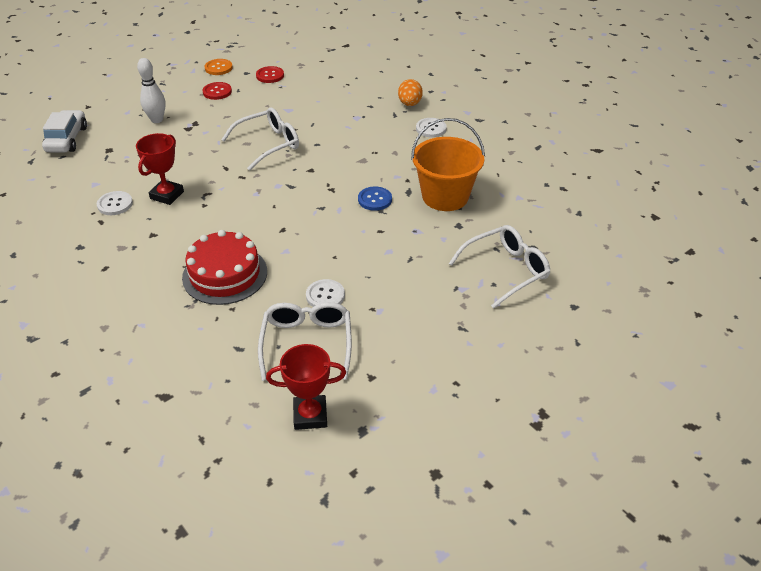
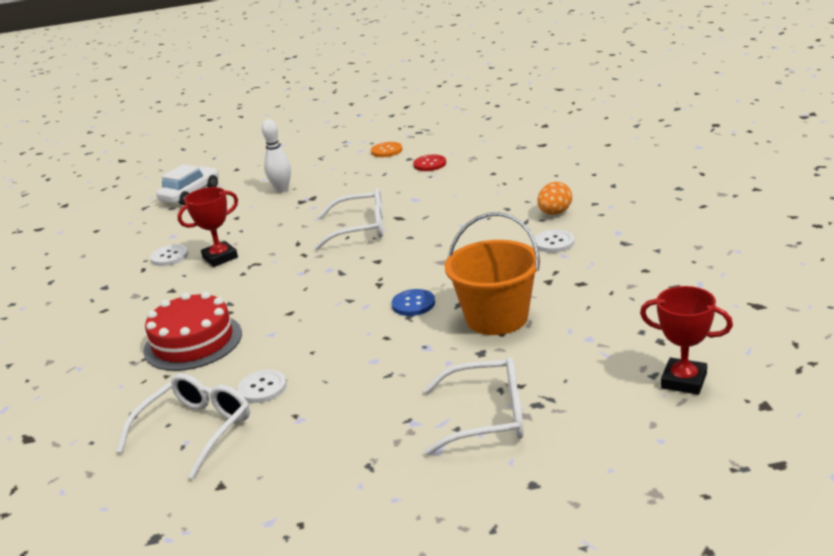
camera: 35 degrees right, 15 degrees down
(217, 92) = (362, 172): red button -> none
(310, 415) = (124, 503): red trophy -> red trophy (684, 381)

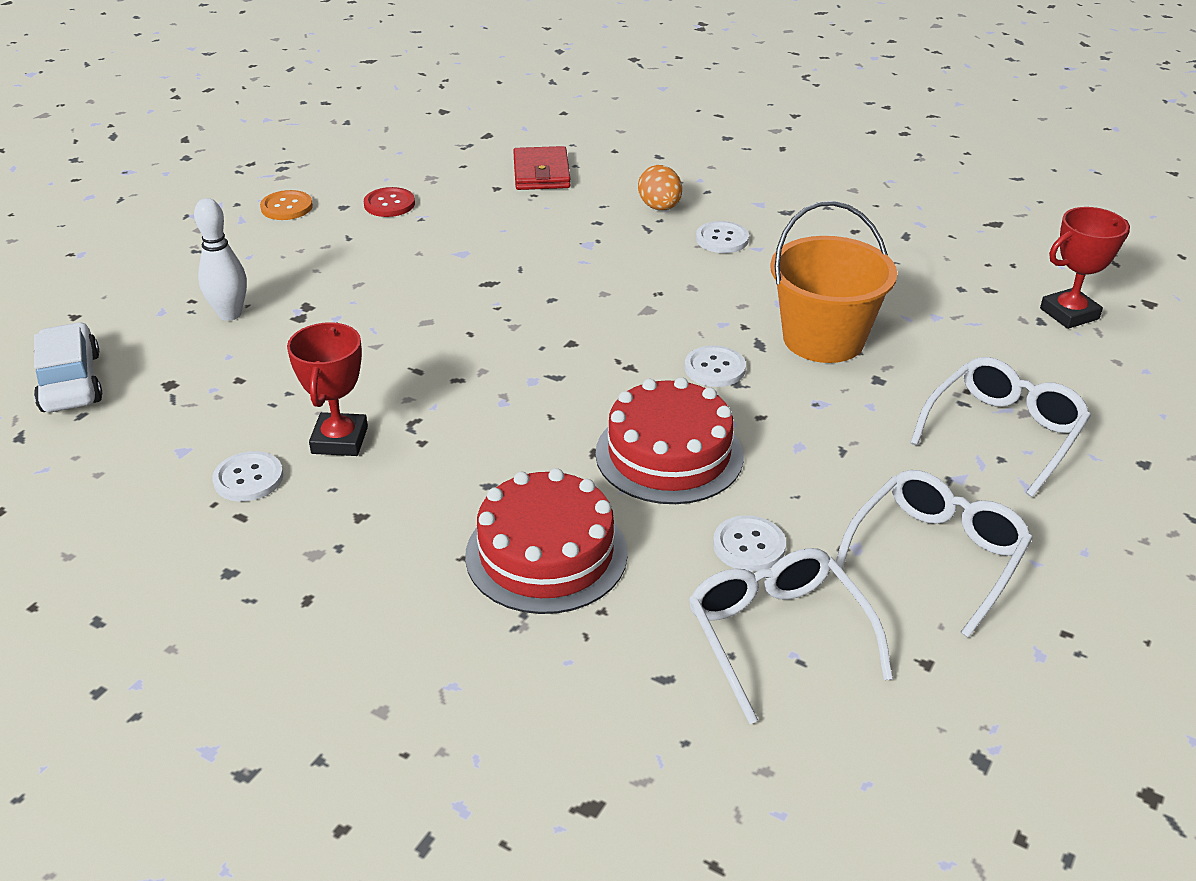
camera: 55 degrees left, 10 degrees up
(314, 331) = (669, 454): none -> red cake
(361, 228) = (467, 316): white glasses -> white glasses (936, 556)
(413, 304) = (714, 368): blue button -> white button
(529, 173) = (541, 173): none -> red wallet

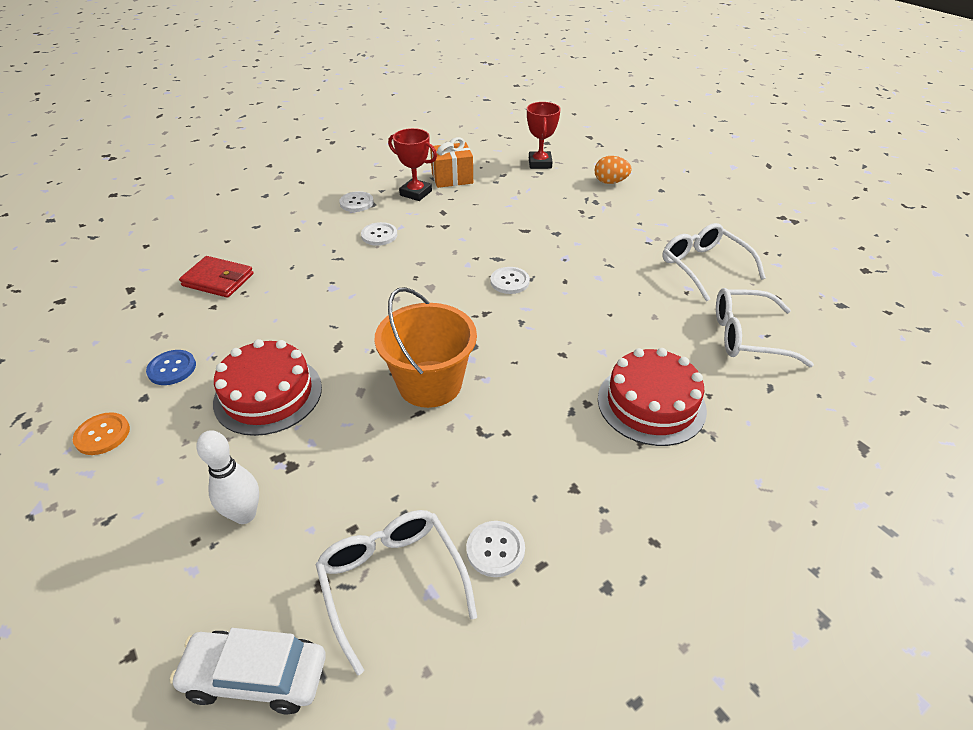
camera: 65 degrees left, 5 degrees up
(339, 440) = (478, 479): red trophy -> red trophy (416, 193)
(389, 204) = (172, 368): red button -> blue button
(660, 207) = (319, 245): orange egg -> orange egg (610, 182)
(669, 454) = (581, 325): red cake -> red cake (268, 394)
(749, 545) = (674, 322): white button -> white button (356, 203)
(823, 339) = (509, 236): orange bucket -> orange bucket (430, 384)
(924, 250) = (452, 178): none -> orange gift
(1003, 433) = (621, 215): white glasses -> white glasses (392, 581)

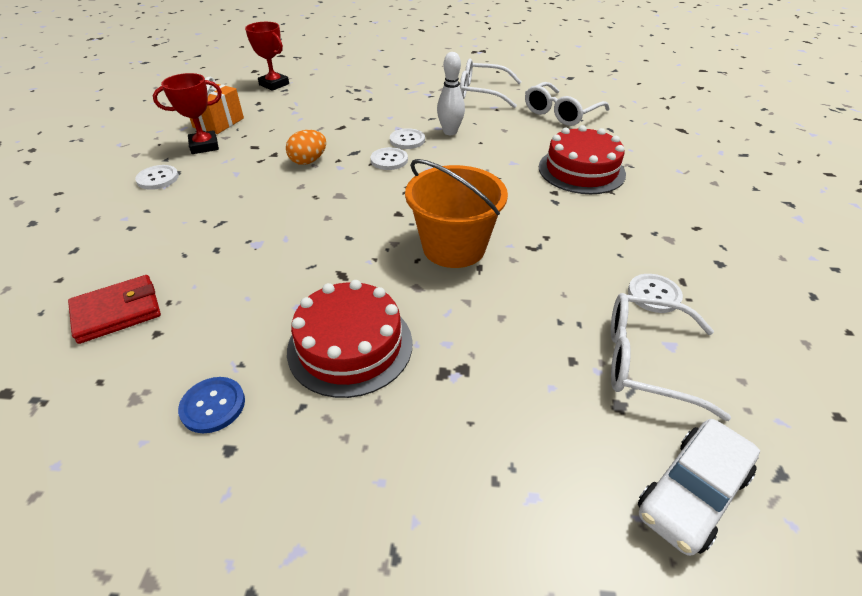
camera: 50 degrees left, 0 degrees up
(102, 435) = (245, 514): orange button -> none
(245, 514) = (494, 426): white bowling pin -> white bowling pin (450, 132)
(379, 235) = (227, 188): white button -> white button (407, 140)
(610, 182) = (346, 75): orange egg -> orange egg (308, 161)

